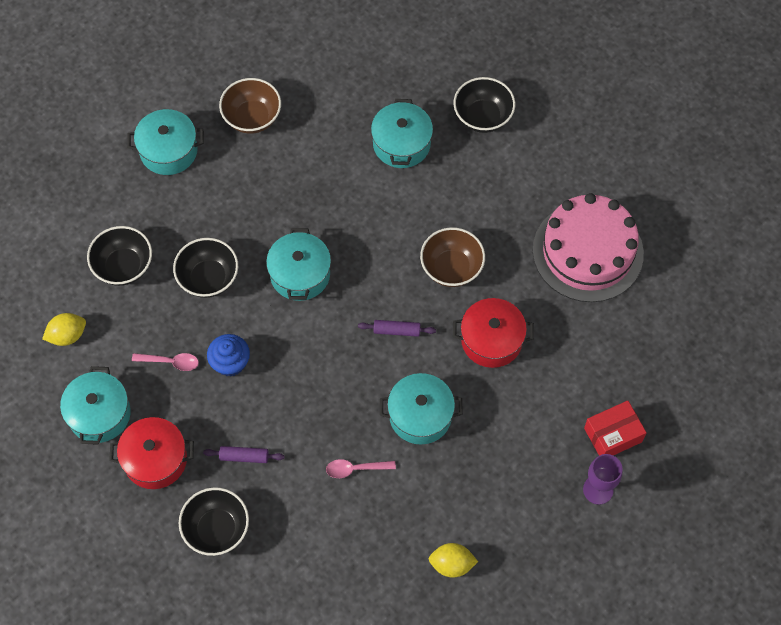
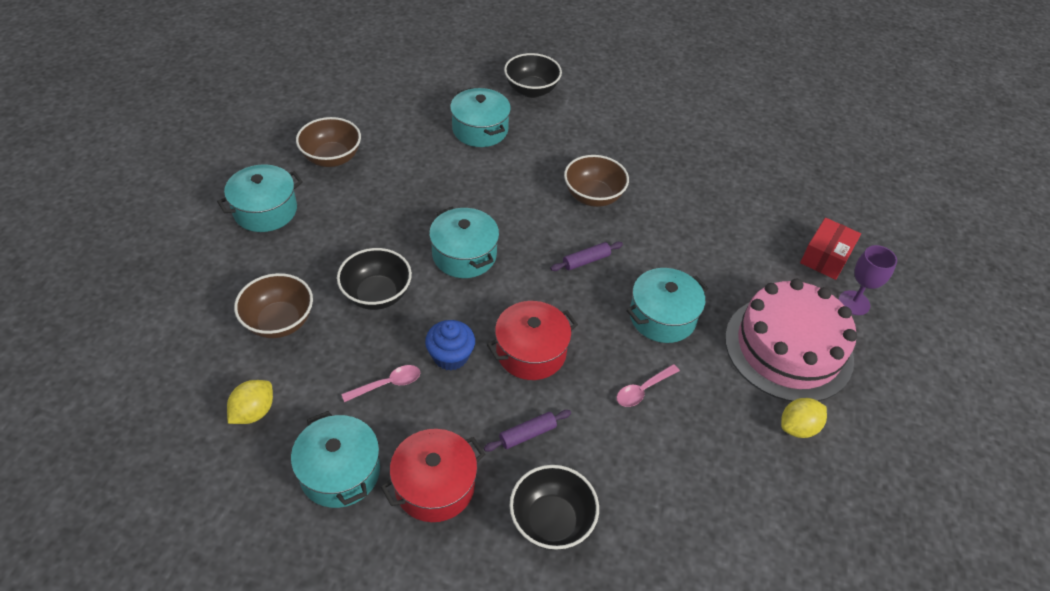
camera: 35 degrees left, 15 degrees down
(124, 266) = (279, 322): black bowl -> brown bowl
(491, 340) = (670, 233): red pot -> red pot (531, 352)
(588, 252) = (688, 144): pink cake -> pink cake (788, 348)

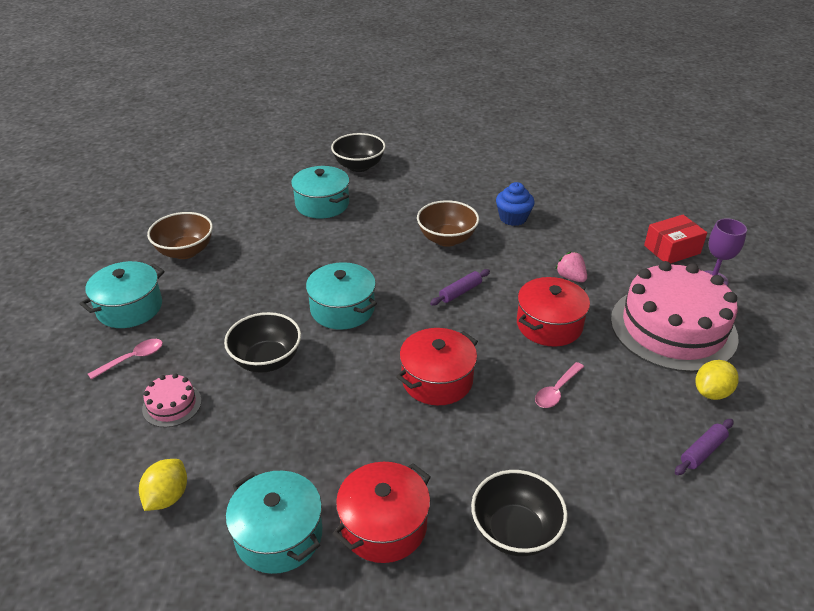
camera: 10 degrees left, 10 degrees down
(279, 322) = (172, 405): brown bowl -> pink cake
(387, 384) = (303, 439): pink spoon -> pink spoon (132, 359)
(450, 356) = (359, 400): blue cupcake -> blue cupcake (513, 218)
(527, 434) = (461, 455): purple rolling pin -> purple rolling pin (702, 451)
(662, 317) = (549, 325): turquoise pot -> red pot
(705, 268) = (570, 277): none -> pink strawberry
(825, 257) = (672, 249): red box -> red box turned 45 degrees clockwise

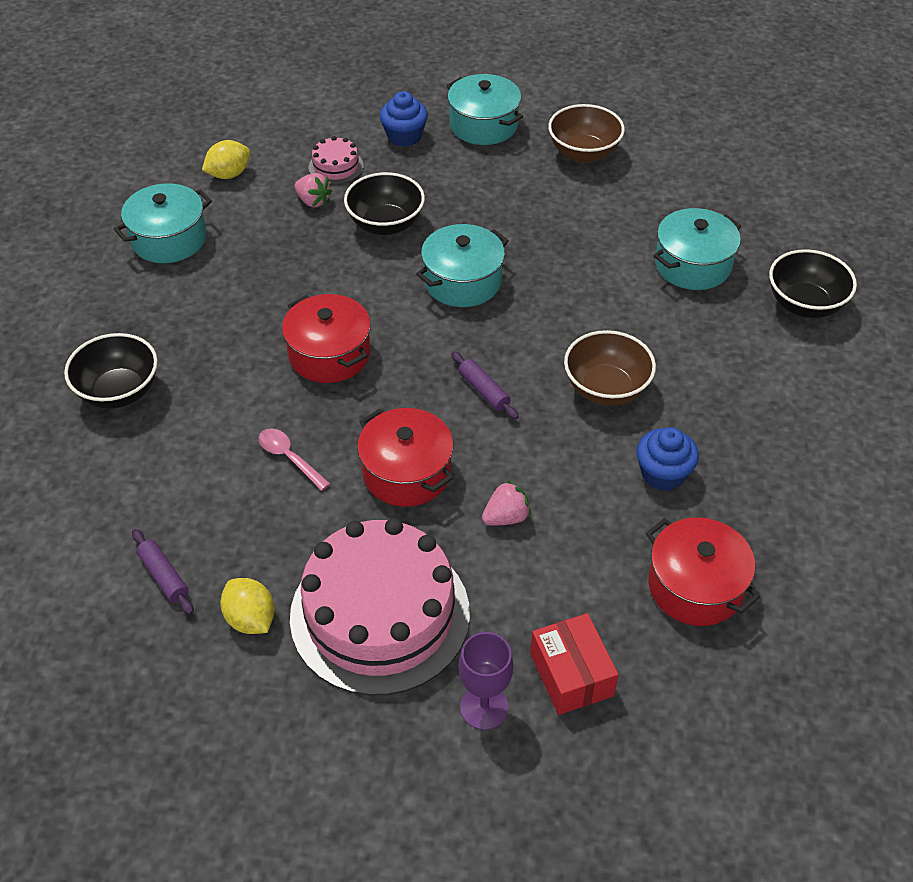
camera: 95 degrees right, 10 degrees up
(132, 359) = (404, 136): pink spoon -> blue cupcake
(167, 497) = (229, 174): yellow lemon -> yellow lemon turned 60 degrees counterclockwise
(226, 416) = (313, 201): none -> pink strawberry
(384, 525) = (156, 303): red pot -> red pot (695, 586)

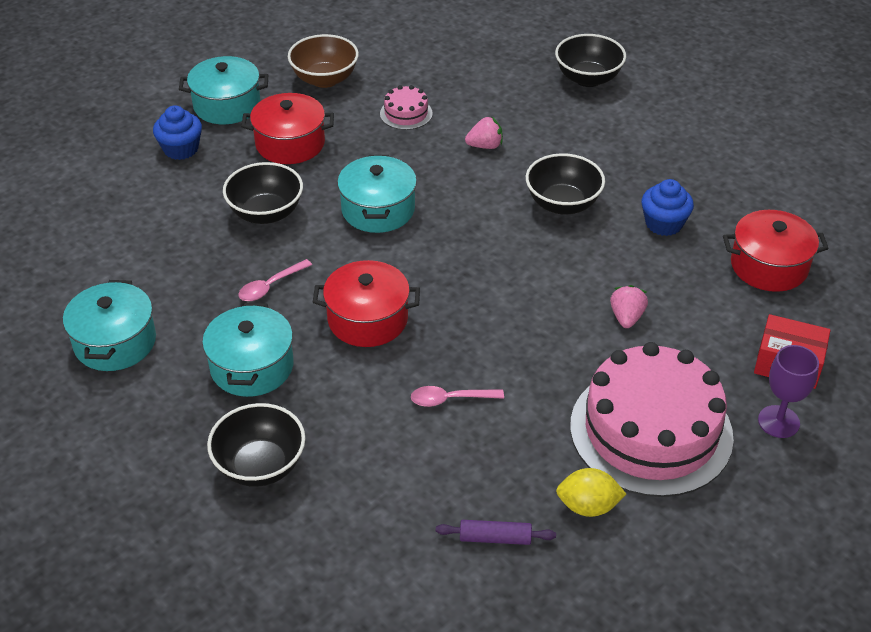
camera: 50 degrees left, 5 degrees down
(229, 174) = (85, 265): yellow lemon -> none
(308, 278) = (270, 286): none -> pink spoon
(313, 201) = (186, 236): pink strawberry -> pink strawberry (485, 146)
(336, 167) = (163, 203): pink cake -> pink cake (406, 113)
(406, 472) = (533, 343): red pot -> red pot (290, 143)
(484, 391) = (498, 261): purple rolling pin -> none
(606, 389) = (562, 204): brown bowl -> black bowl
(693, 265) = (496, 100): turquoise pot -> turquoise pot (252, 366)

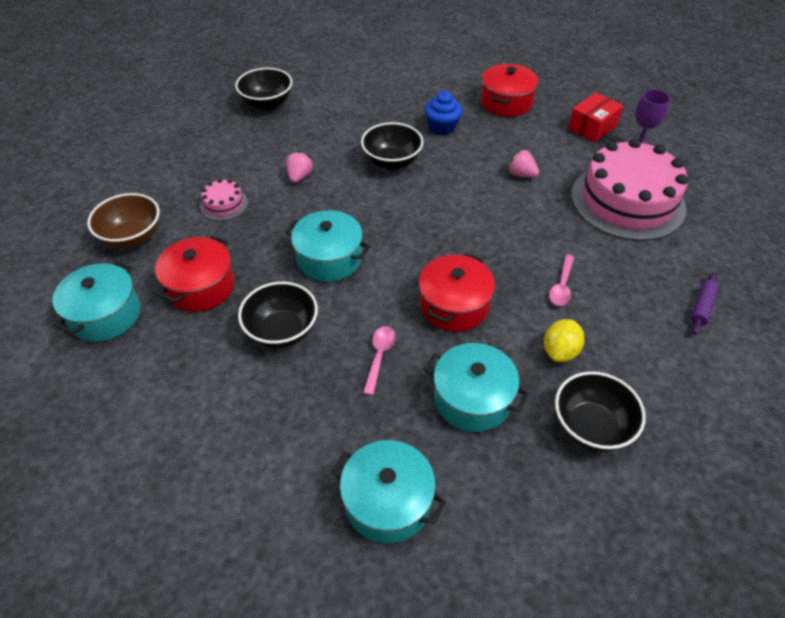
camera: 65 degrees left, 5 degrees up
(181, 149) = (140, 369): blue cupcake -> none
(270, 286) = (379, 356): pink spoon -> pink spoon turned 150 degrees counterclockwise
(588, 506) = (684, 252): yellow lemon -> yellow lemon (560, 351)

